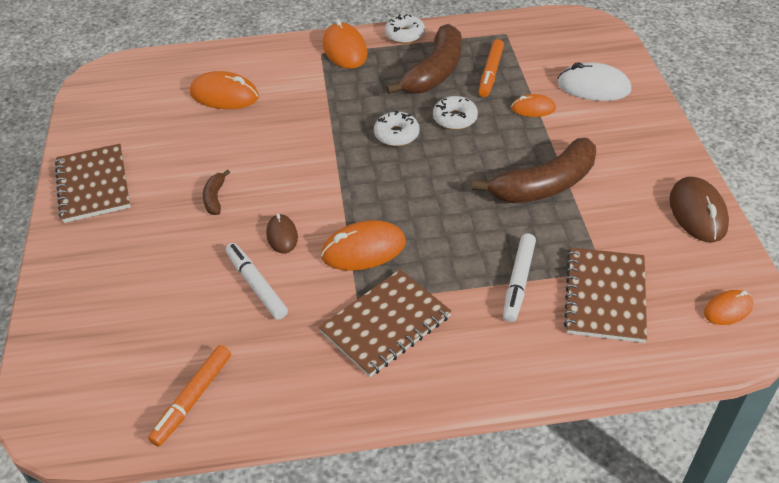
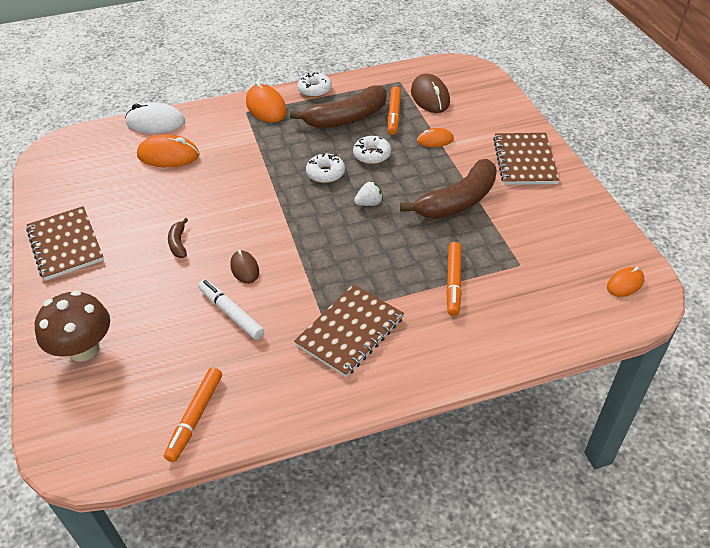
camera: 10 degrees left, 0 degrees up
(89, 305) = (84, 349): none -> brown mushroom
(363, 249) = (318, 272): orange mouse -> none
(434, 72) = (346, 118): brown banana -> brown banana turned 45 degrees clockwise
(439, 176) = (369, 203): none -> white strawberry
(519, 282) = (453, 282): white marker -> orange marker
(593, 87) = (480, 118): white mouse -> white mouse (155, 122)
(605, 296) = (526, 285): brown notebook -> brown notebook (525, 161)
(697, 213) = (585, 210): brown mouse -> brown mouse (430, 97)

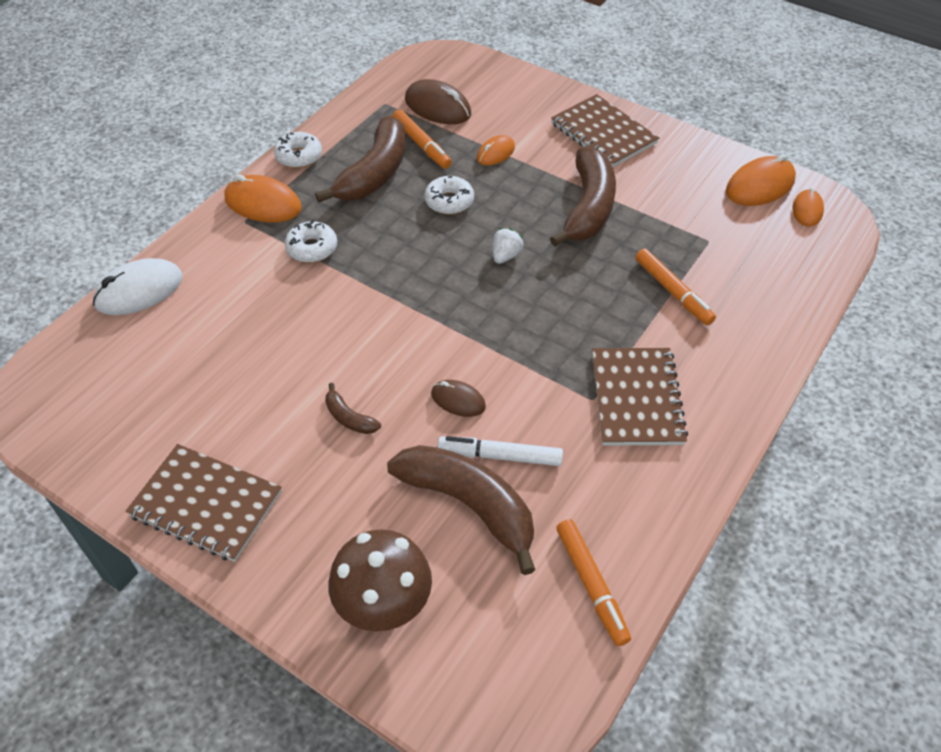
camera: 40 degrees left, 5 degrees up
(168, 155) = (208, 323): orange mouse -> orange mouse (760, 186)
(183, 328) = (469, 505): none -> brown banana
(325, 173) = (423, 247): white donut -> white donut (312, 248)

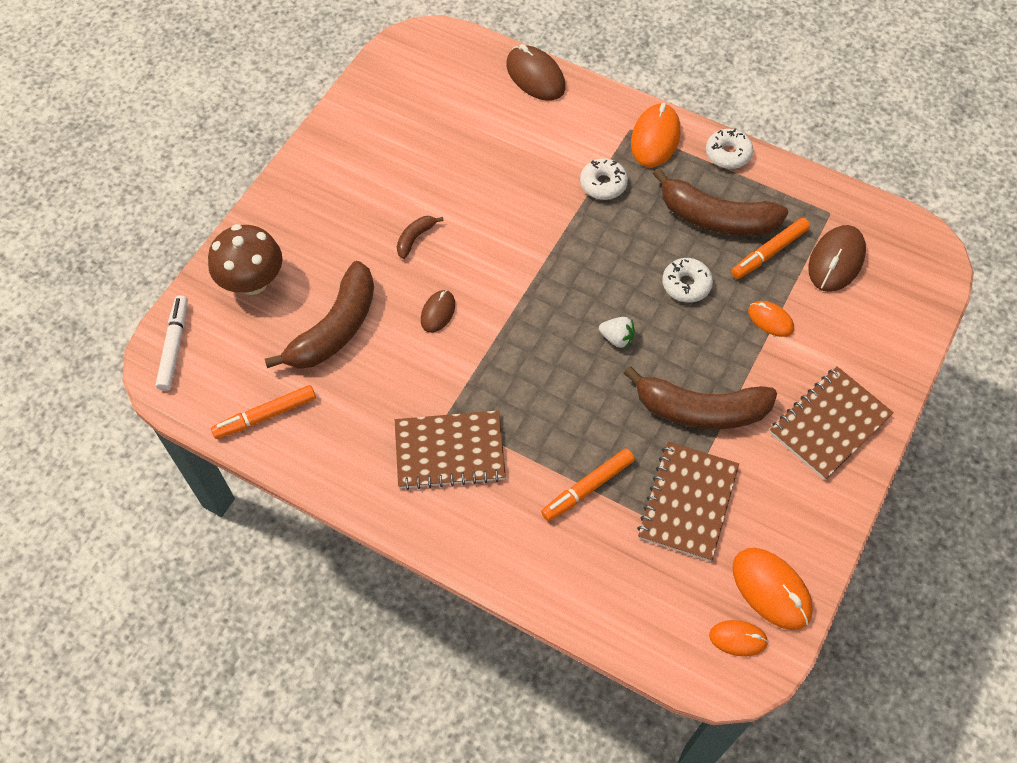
camera: 85 degrees right, 10 degrees up
(139, 291) = (535, 76): white mouse -> brown mouse
(206, 504) = (333, 163): brown notebook -> brown notebook (688, 502)
(500, 456) = (382, 347): white marker -> white marker (174, 346)

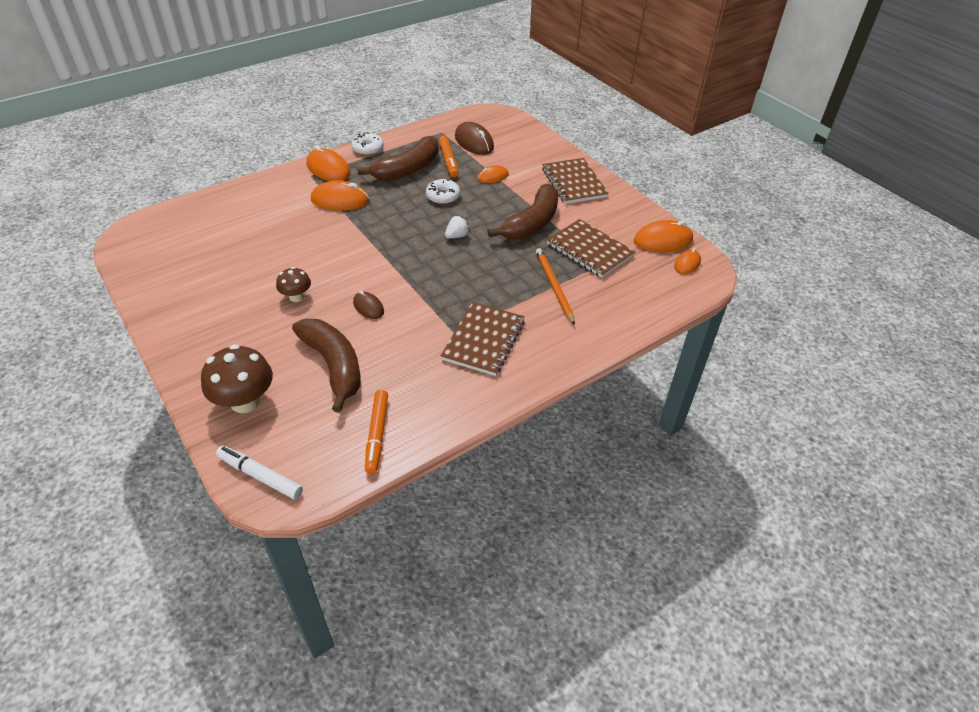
camera: 65 degrees left, 15 degrees down
(415, 238) = (296, 297): brown banana -> brown mushroom
(535, 76) = (225, 196): brown mouse -> none
(587, 488) = (554, 286): orange marker -> orange pencil
(603, 184) = (340, 200): white donut -> orange mouse

